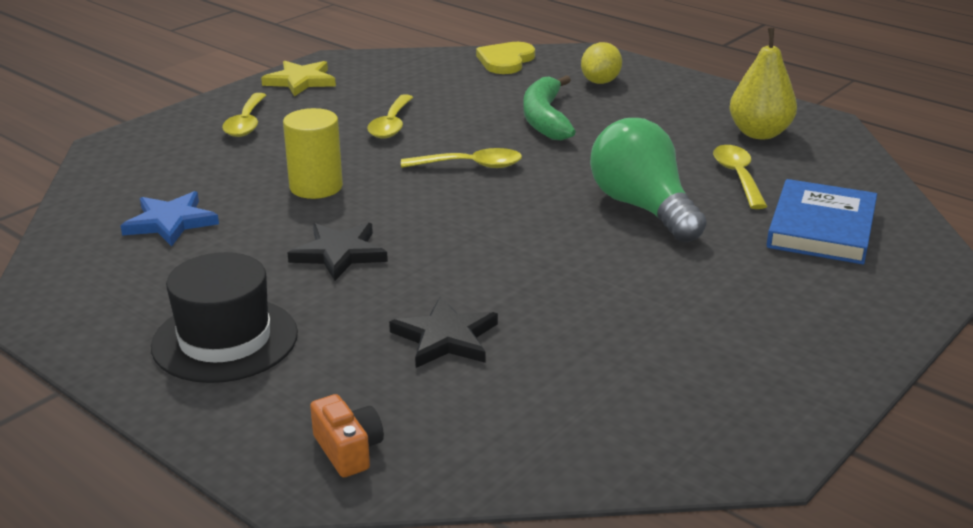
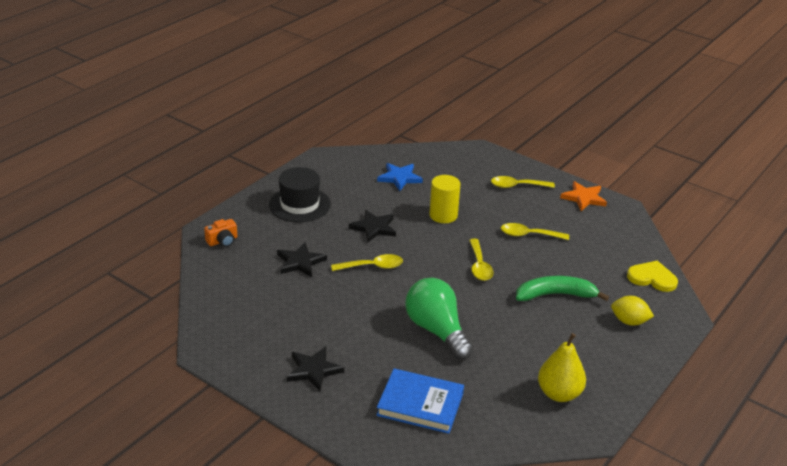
camera: 85 degrees right, 5 degrees up
(300, 81) = (584, 198): yellow star -> orange star
(643, 207) = (437, 330): green light bulb -> green light bulb turned 90 degrees counterclockwise
(738, 176) = (486, 375): yellow spoon -> yellow spoon (372, 266)
(776, 322) = (313, 370): none -> black star

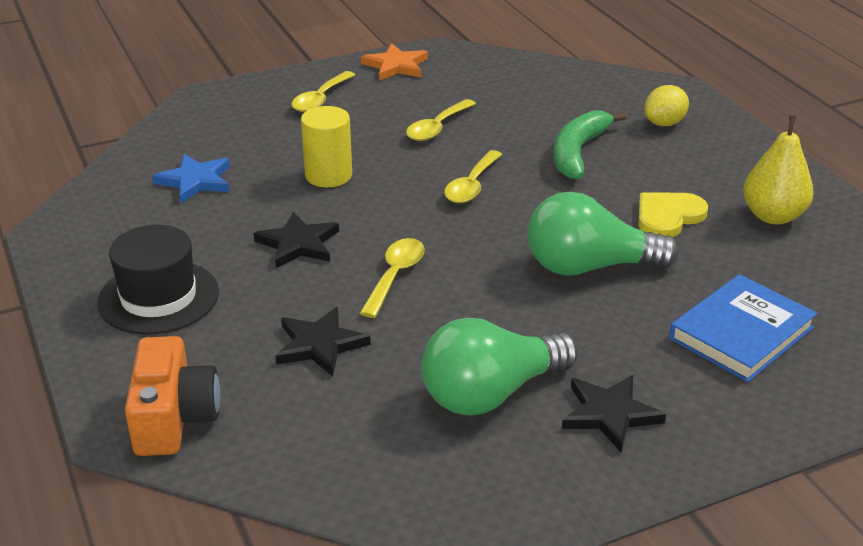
camera: 60 degrees left, 0 degrees up
(222, 241) = (174, 418): orange camera -> orange camera, size x1.73
(302, 326) = (491, 393): none -> green light bulb
(479, 266) = (471, 186): yellow spoon -> yellow spoon turned 90 degrees clockwise
(652, 278) = (593, 81): yellow heart -> yellow heart (668, 216)

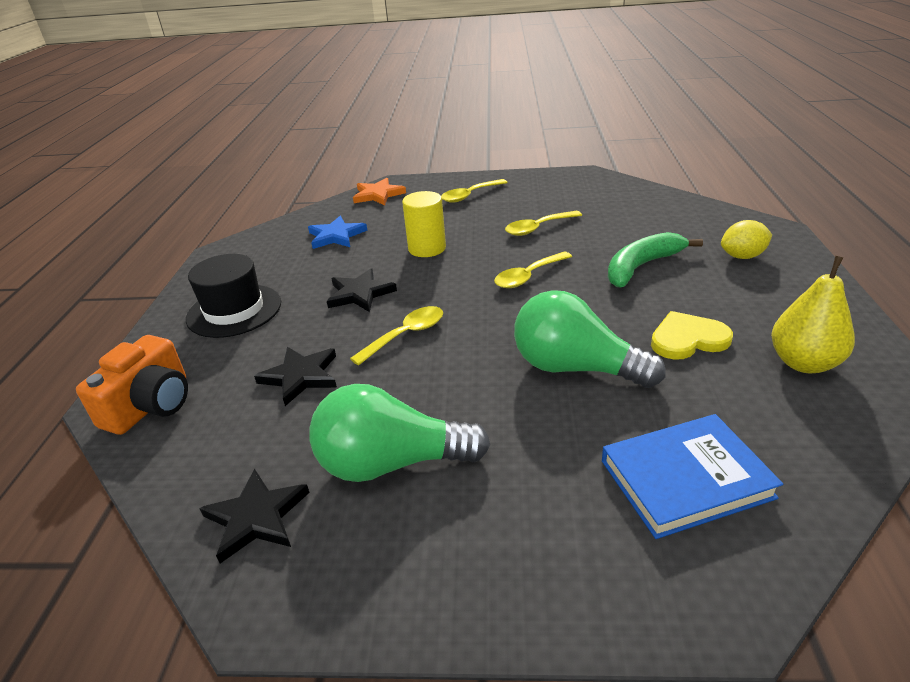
camera: 30 degrees right, 0 degrees up
(396, 66) = (544, 181): orange star -> orange star (378, 195)
(610, 414) = (481, 524): black star -> black star (256, 517)

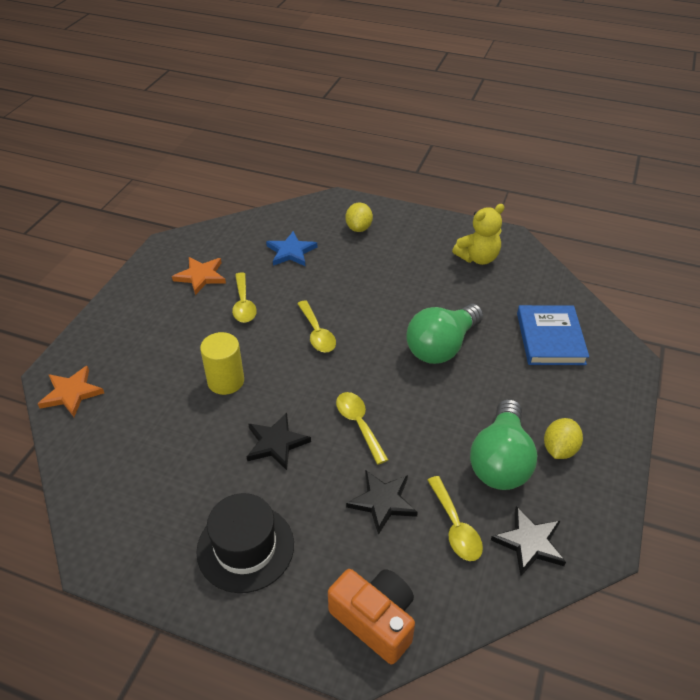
camera: 75 degrees left, 10 degrees up
(336, 236) = (144, 444): blue star -> blue star (291, 252)
(437, 527) = (559, 449): none -> yellow lemon
(469, 195) = (141, 326): yellow spoon -> yellow spoon (455, 527)
(558, 199) = (201, 276): none -> orange star
(641, 266) = (341, 274): green banana -> none
(687, 339) = (436, 289): yellow heart -> none
(804, 363) = (478, 258): yellow pear -> yellow teddy bear

